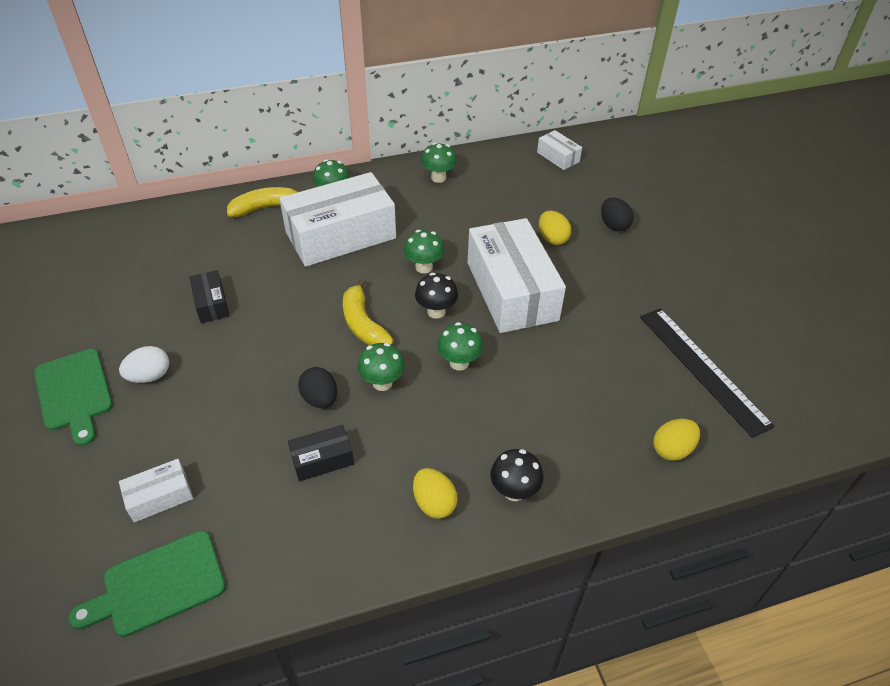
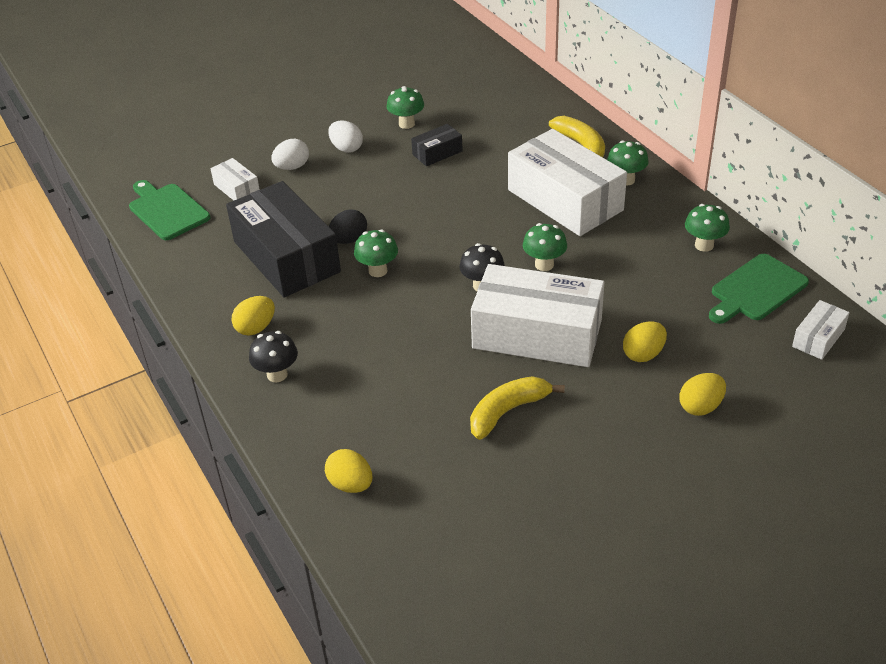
camera: 80 degrees right, 5 degrees down
(74, 393) = (320, 121): green cutting board -> green cutting board (756, 290)
(152, 433) = (292, 167): none -> white egg
(322, 459) = (286, 256): black box -> black box, size x2.24
(363, 324) = (446, 243): yellow banana -> yellow banana (507, 411)
(459, 363) = (418, 314): green mushroom -> green mushroom (406, 124)
(512, 291) = (537, 334): white box -> white box turned 45 degrees clockwise
(613, 225) = (700, 407): black egg -> yellow egg
(702, 369) = (475, 506): black ruler -> none

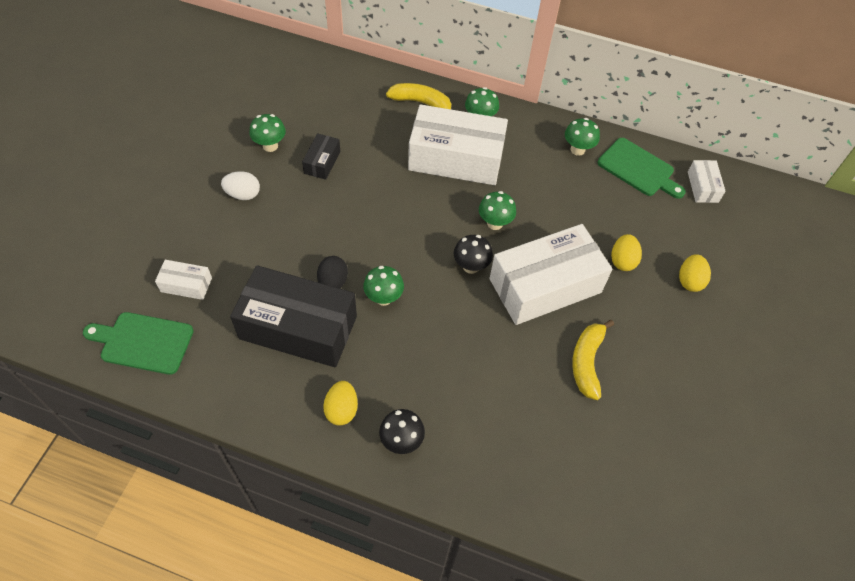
camera: 45 degrees left, 15 degrees up
(292, 167) = (214, 237): white egg -> none
(350, 484) = (547, 496): yellow egg -> none
(756, 290) = (638, 169): green cutting board -> green cutting board turned 60 degrees counterclockwise

